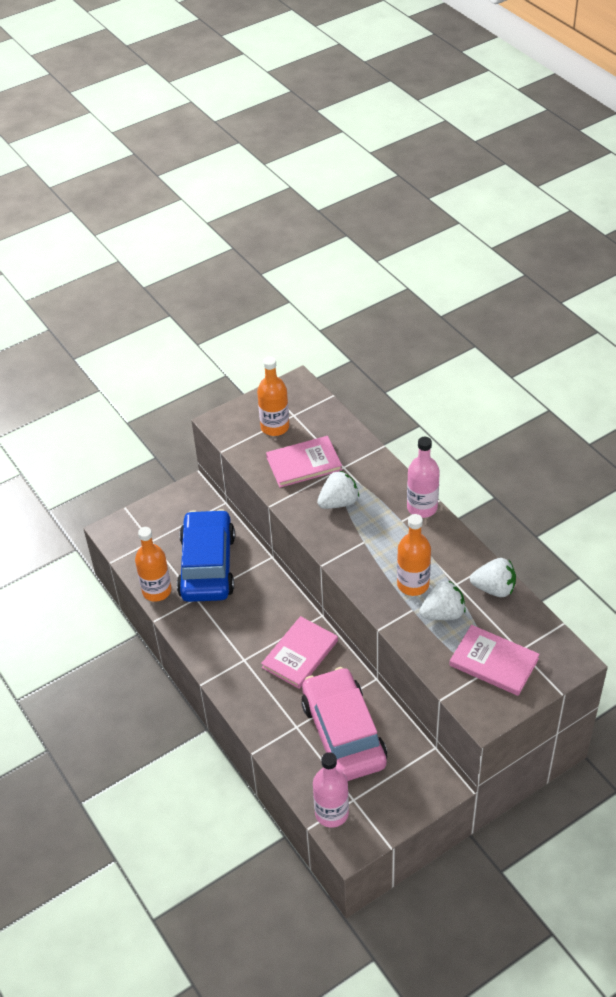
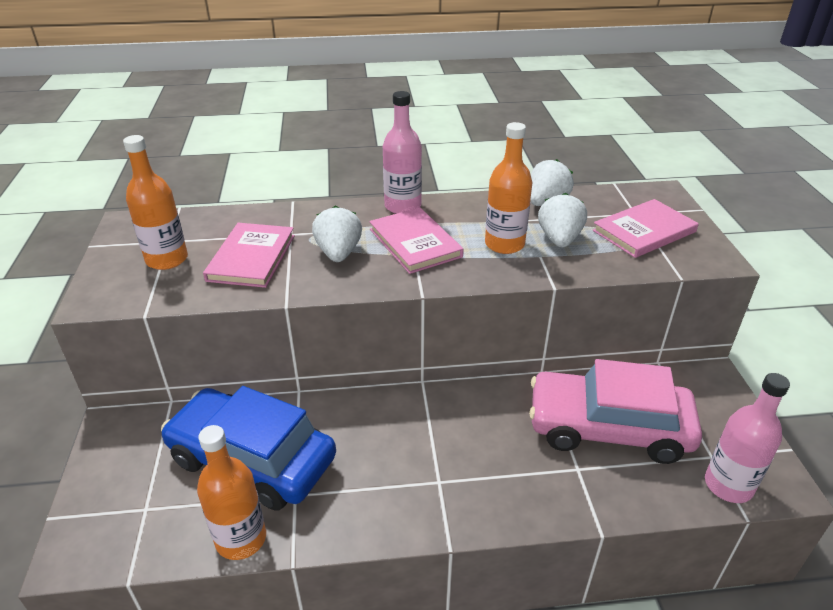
camera: 65 degrees left, 10 degrees down
(300, 654) = (466, 422): pink book -> pink book (415, 243)

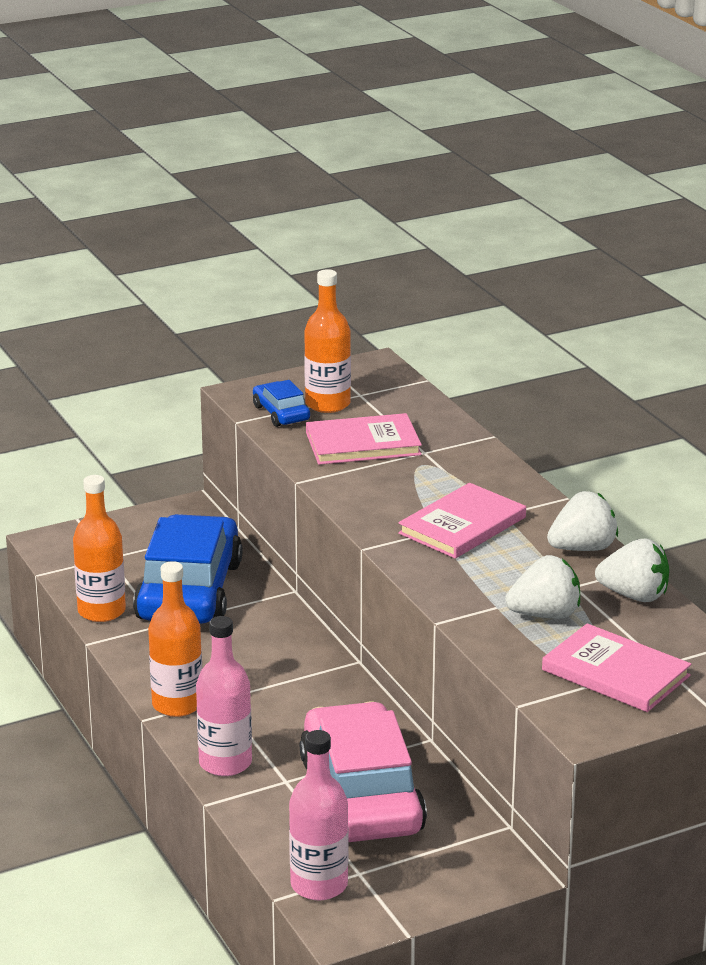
camera: 70 degrees right, 10 degrees down
(156, 287) = (281, 413): none -> blue car
(338, 253) = (407, 487): white strawberry -> white strawberry (582, 548)
(403, 206) = (538, 503): pink bottle -> pink bottle (225, 763)
(504, 244) = (504, 580): orange bottle -> orange bottle (177, 704)

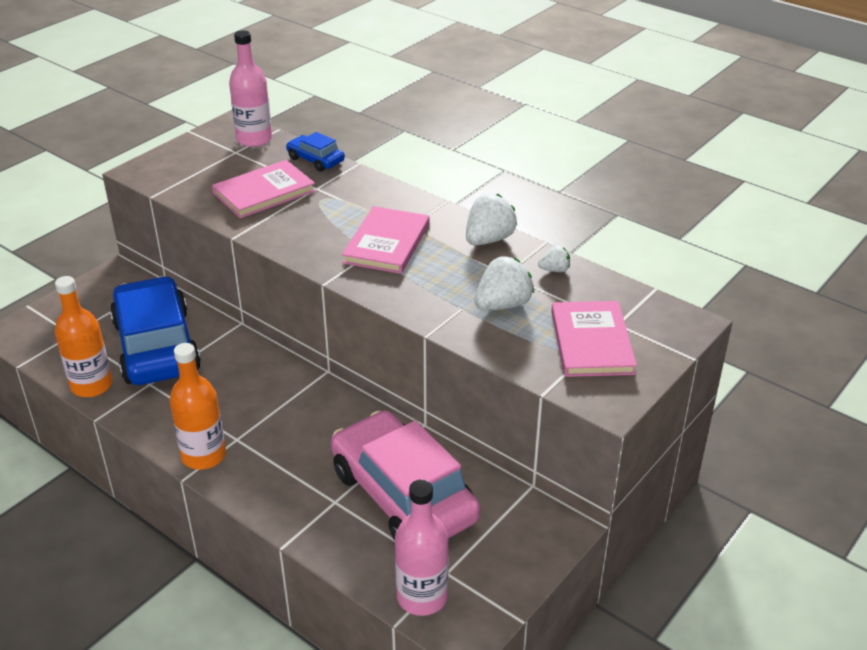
camera: 25 degrees left, 10 degrees up
(225, 763) = (275, 500): pink bottle -> pink bottle (254, 139)
(281, 413) = (182, 181): blue car -> blue car (315, 160)
(327, 404) = (215, 165): orange bottle -> none
(615, 673) = (591, 342): pink book -> pink book turned 75 degrees clockwise
(634, 595) = (554, 270): white strawberry -> white strawberry, size x0.54

